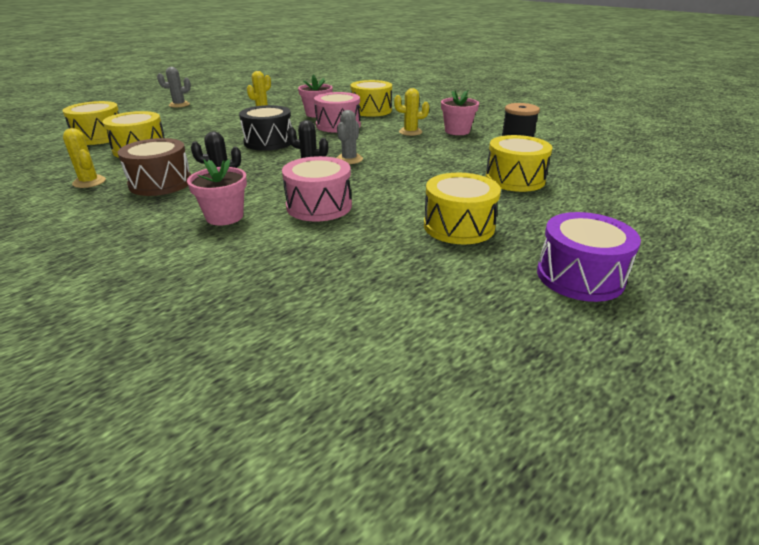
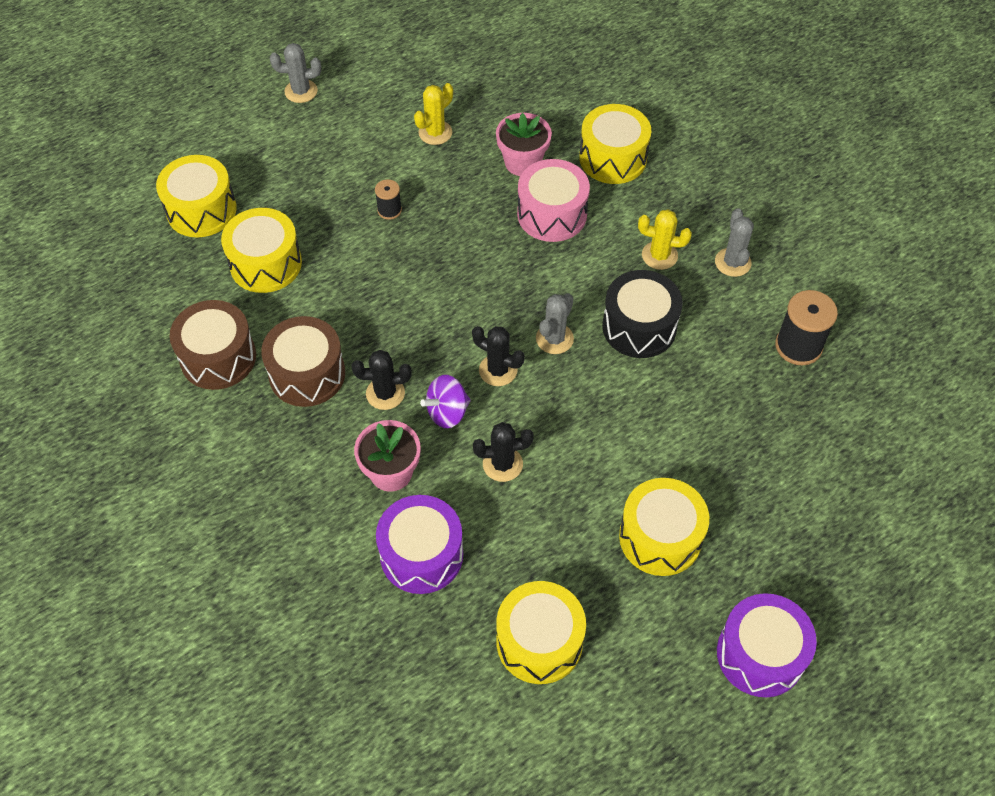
camera: 10 degrees right, 25 degrees up
(89, 182) = (218, 357): yellow cactus -> brown drum
(231, 130) = (389, 210): none -> black spool
(250, 253) = (421, 554): none -> purple drum
(268, 142) = (444, 263): black drum -> black drum (639, 327)
(272, 189) = (447, 412): none -> purple spinning top
(319, 206) = (502, 464): pink drum -> black cactus
(457, 131) = (732, 262): pink flower pot -> grey cactus
(514, 179) = (767, 432): yellow drum -> yellow drum (539, 641)

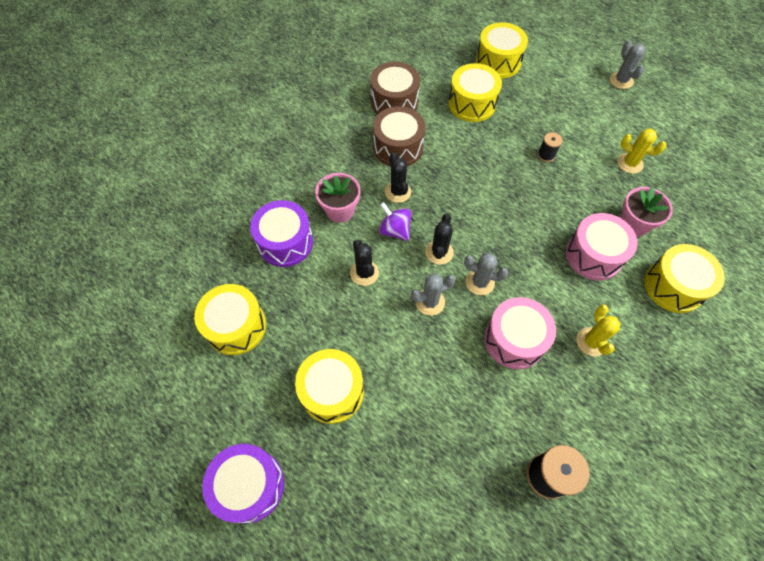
camera: 75 degrees right, 5 degrees up
(639, 327) = (514, 340): black drum -> pink drum
(732, 262) = (612, 403): grey cactus -> grey cactus (430, 302)

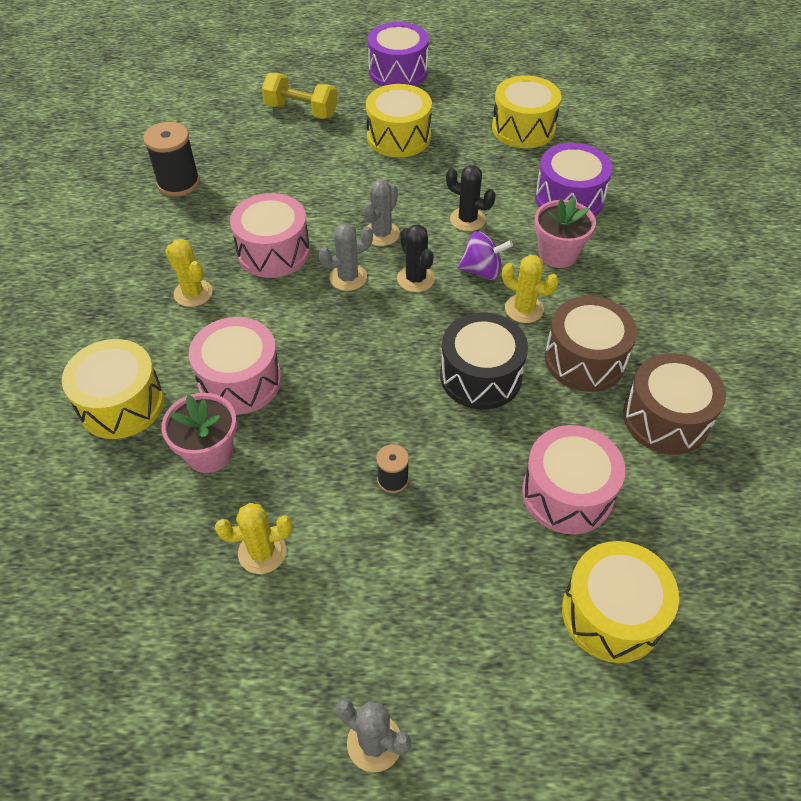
camera: 140 degrees right, 10 degrees down
(380, 497) = (301, 111): none -> yellow dumbbell
(397, 192) = (524, 309): black cactus -> yellow cactus
(459, 173) = (480, 376): none -> black drum
(472, 104) = (567, 493): yellow drum -> pink drum

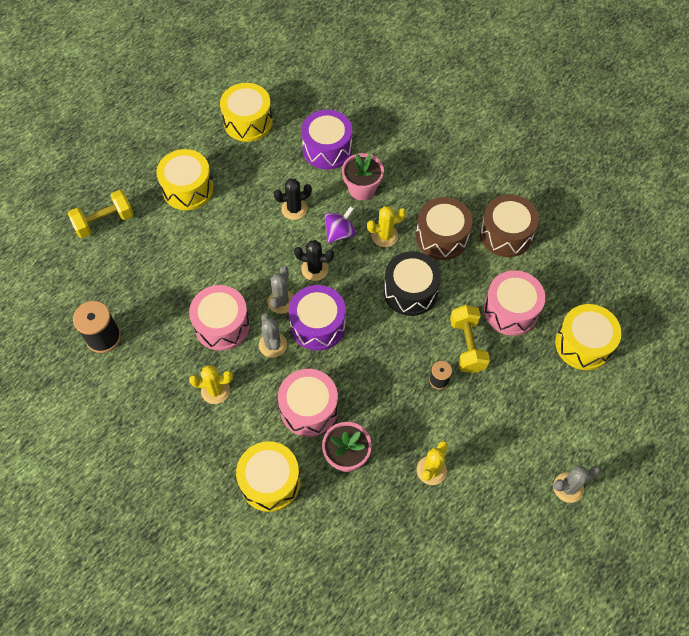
camera: 50 degrees left, 10 degrees up
(381, 234) = (263, 259): grey cactus -> grey cactus (273, 345)
(398, 72) = (124, 142): purple drum -> purple drum (318, 325)
(469, 478) = (467, 345): none -> yellow dumbbell

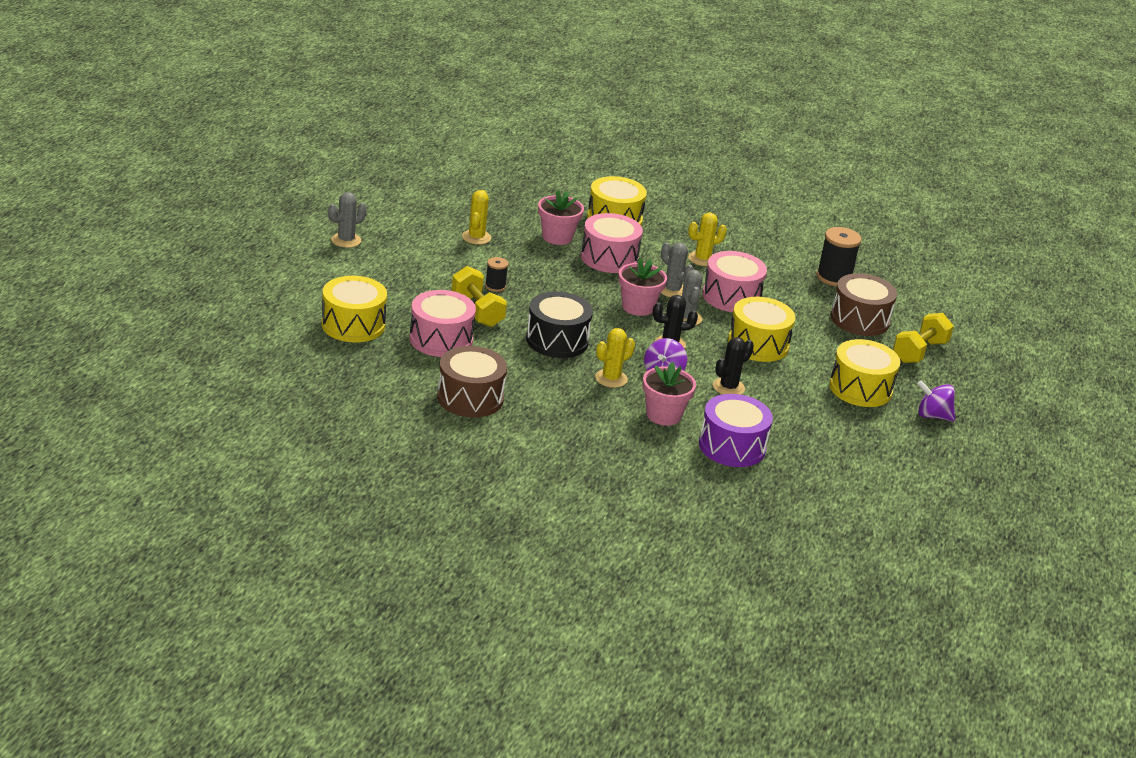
camera: 155 degrees right, 30 degrees down
(153, 150) = (932, 416): none -> purple spinning top
(248, 122) = (850, 459): yellow drum -> yellow drum (758, 344)
(318, 325) = (638, 307): purple drum -> pink flower pot
(442, 237) = (545, 386): brown drum -> brown drum (859, 319)

